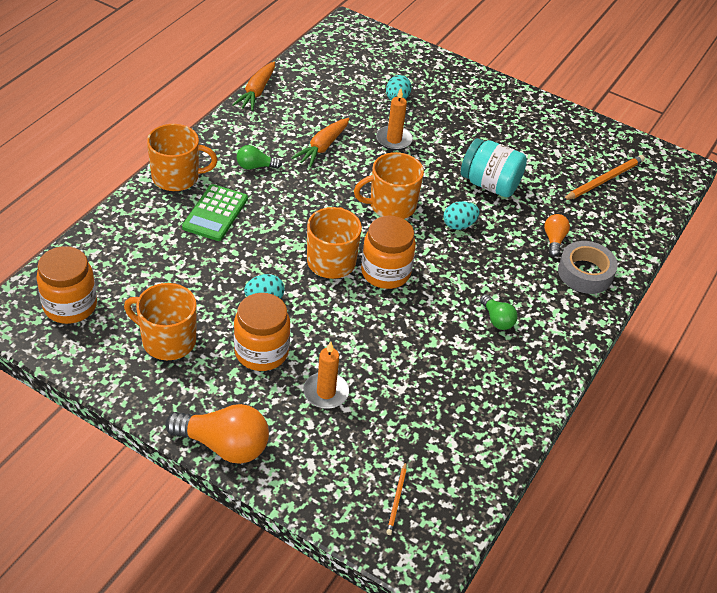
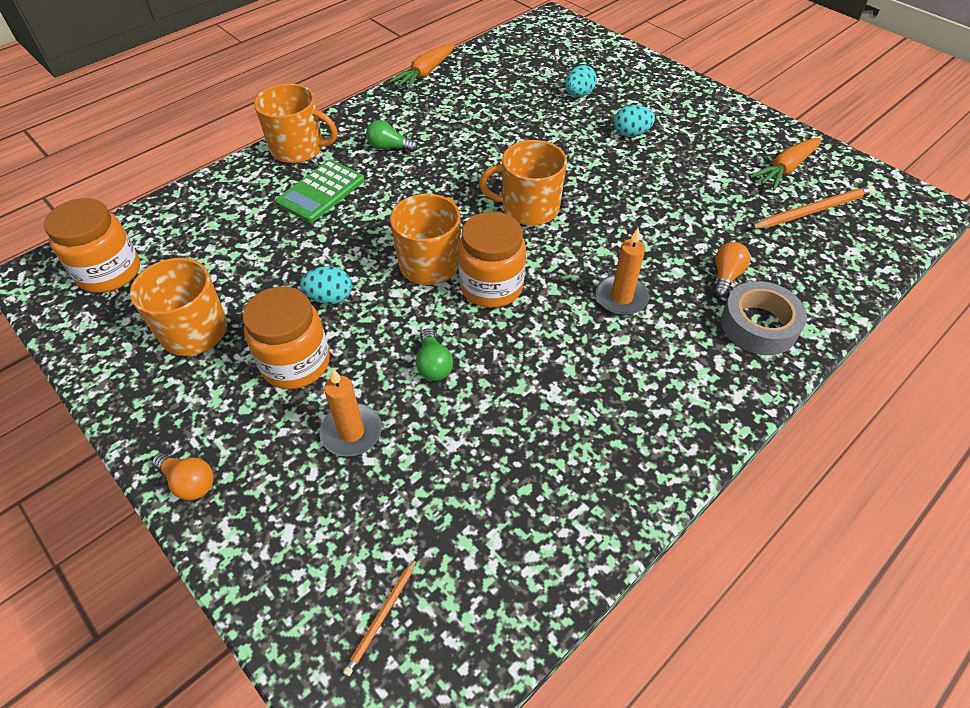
camera: 20 degrees right, 5 degrees up
(224, 445) = (189, 482): orange light bulb -> orange light bulb, size x0.53
(322, 147) = (473, 136): orange carrot -> orange carrot (785, 169)
(394, 140) = (559, 136): orange candle -> orange candle (621, 298)
(459, 225) = (605, 241): turquoise egg -> turquoise egg (631, 134)
(490, 184) = (660, 198): turquoise jar -> none
(497, 319) = (617, 370): green light bulb -> green light bulb (433, 365)

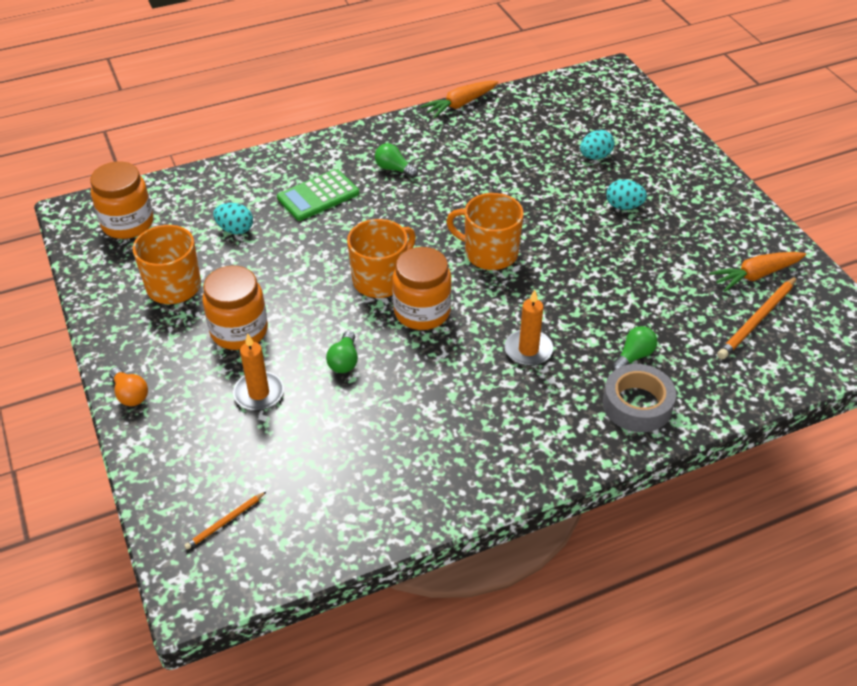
camera: 20 degrees right, 5 degrees down
(298, 149) = (315, 153): orange mug -> none
(330, 298) = (287, 287): turquoise egg -> turquoise egg (235, 229)
(726, 276) = (634, 356): orange light bulb -> green light bulb
(813, 211) = (757, 320): orange pencil -> orange pencil turned 135 degrees clockwise

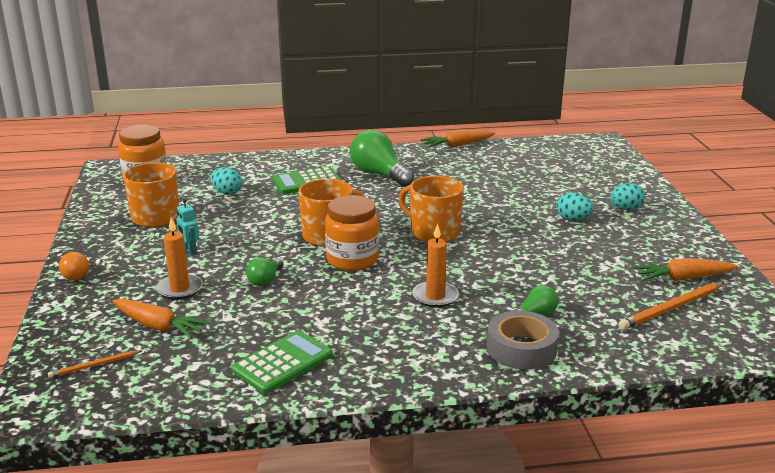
camera: 15 degrees right, 20 degrees down
(239, 331) = (189, 250): orange jar -> turquoise robot
(264, 452) = (158, 326): none -> orange carrot
(394, 169) = (379, 174): green light bulb -> green light bulb, size x1.89
(416, 475) = (282, 363): none -> green calculator
(595, 156) = (561, 187): turquoise egg -> turquoise egg (625, 209)

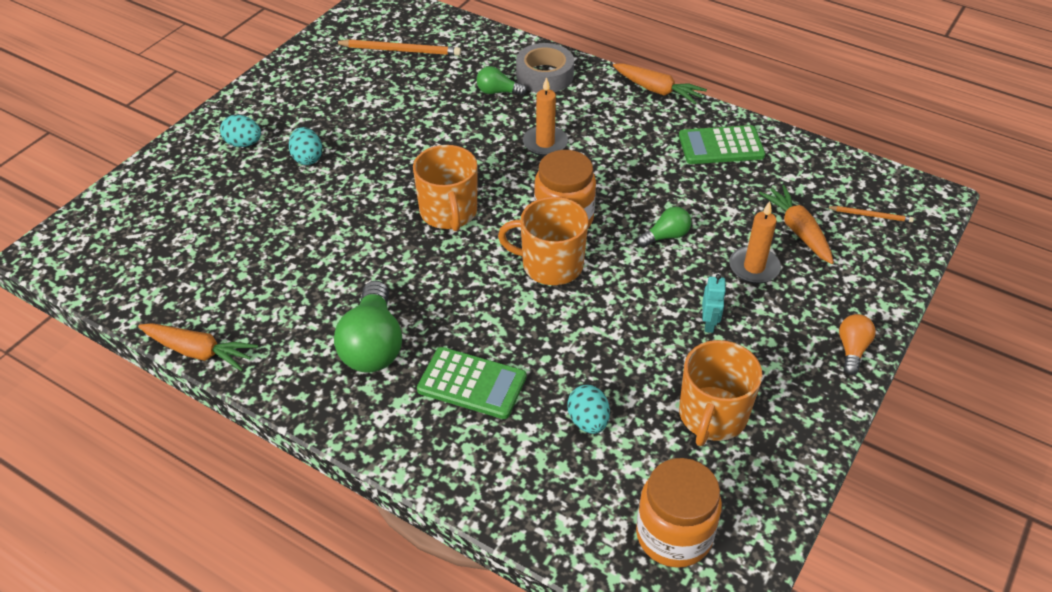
camera: 140 degrees left, 20 degrees up
(683, 278) = (346, 64): orange carrot -> orange carrot (657, 90)

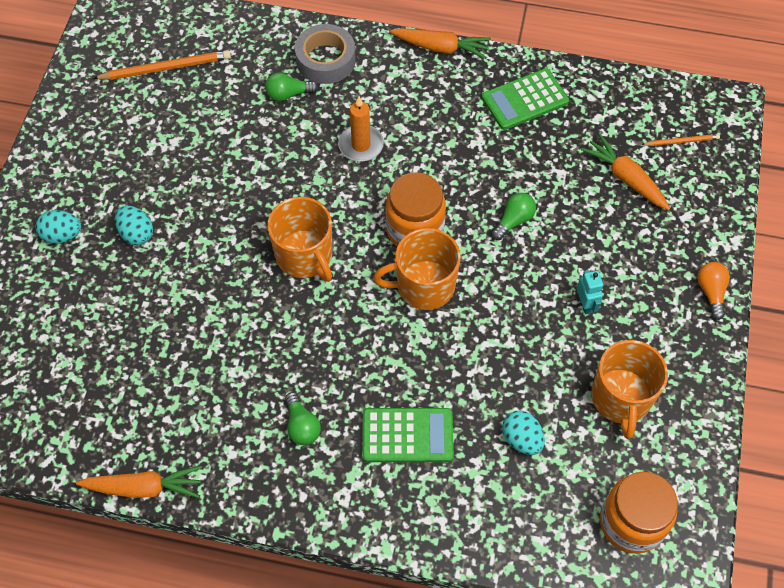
camera: 20 degrees left, 15 degrees up
(373, 345) = (302, 426): green light bulb -> green light bulb, size x0.53
(754, 267) = (602, 231): orange candle -> none

